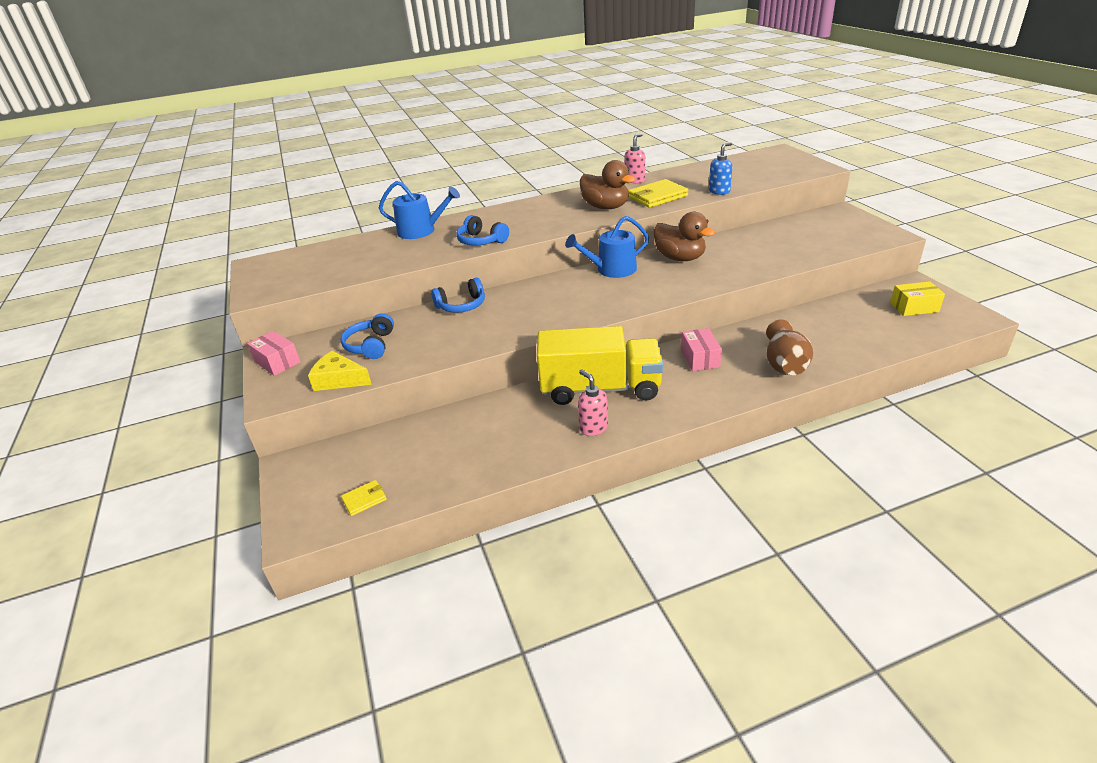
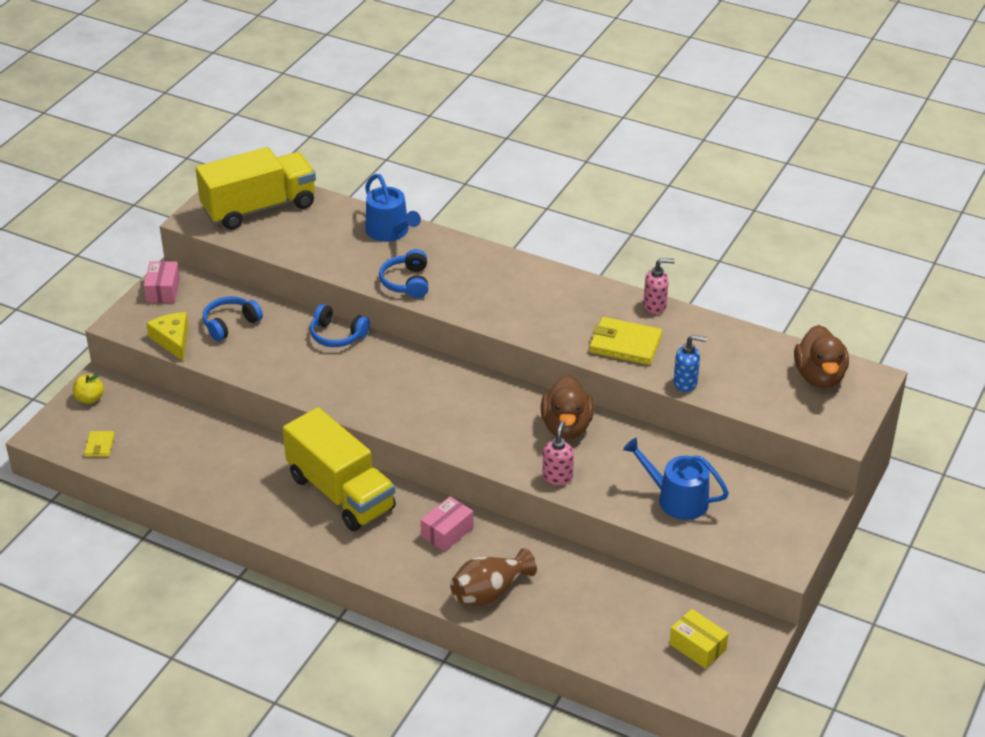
camera: 45 degrees right, 5 degrees up
(300, 478) = (89, 399): none -> yellow apple
(301, 267) = (259, 208): none -> yellow truck
(364, 499) = (100, 445): yellow wallet -> yellow wallet turned 75 degrees clockwise
(593, 428) = (284, 517): pink soap dispenser -> pink soap dispenser (557, 477)
(605, 207) = (562, 321): brown duck -> brown duck (819, 376)
(611, 270) = (495, 392): blue watering can -> blue watering can (676, 499)

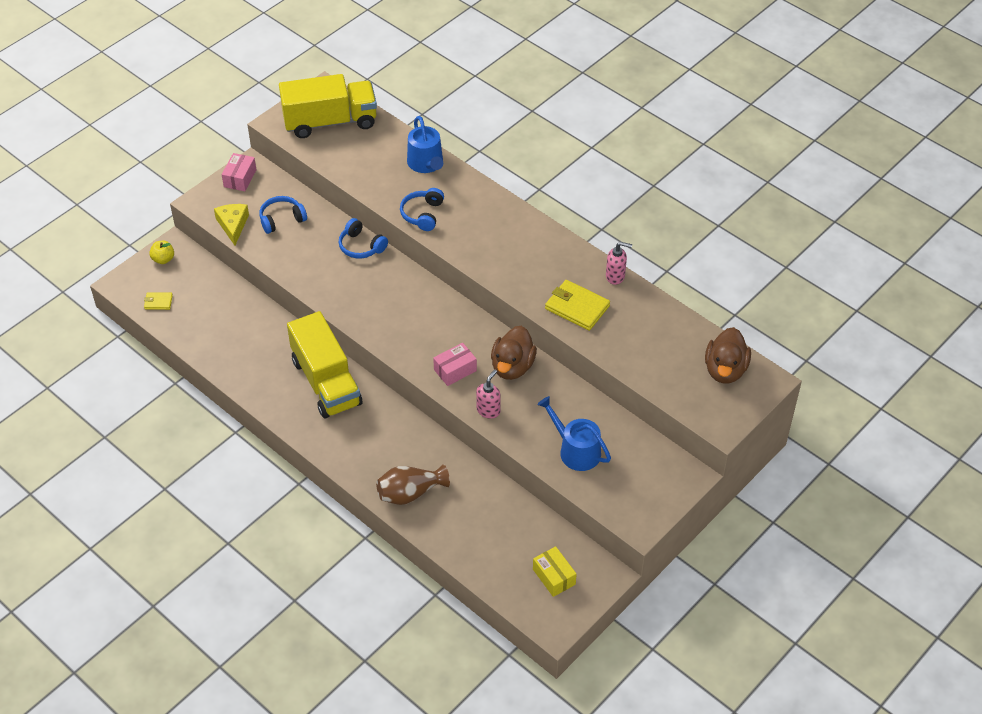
camera: 15 degrees right, 10 degrees up
(100, 445) = (158, 302): yellow wallet -> yellow wallet turned 75 degrees clockwise
(447, 532) = (396, 434): pink box -> pink box (455, 370)
(685, 383) = (612, 353): blue soap dispenser -> none

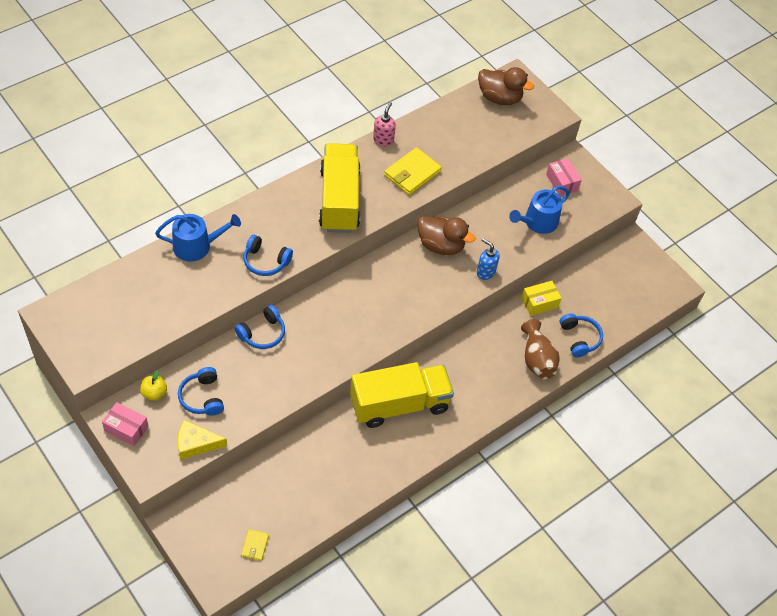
camera: 85 degrees left, 5 degrees up
(163, 259) = (192, 535): yellow apple -> yellow apple (154, 393)
(330, 122) = (103, 316): yellow truck -> yellow truck (339, 200)
(448, 531) = (579, 338): none -> blue headphones
(455, 370) = (436, 287): pink box -> pink box (562, 182)
(488, 410) = (485, 272): pink soap dispenser -> blue soap dispenser
(554, 577) = (631, 276): yellow box -> yellow box (539, 303)

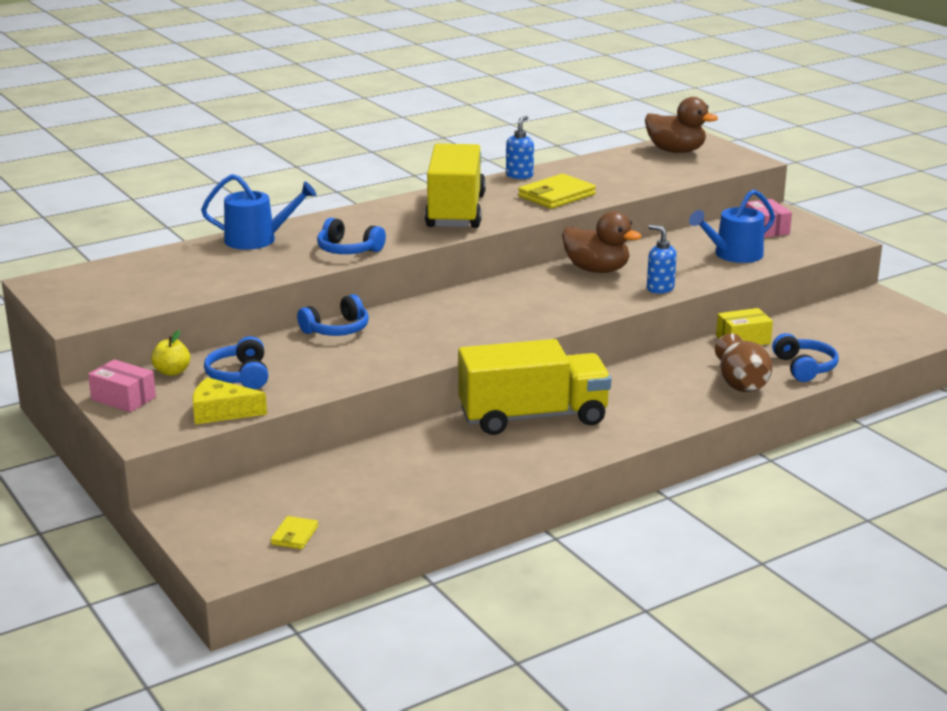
camera: 10 degrees right, 30 degrees down
(383, 140) = (519, 175): pink soap dispenser -> blue soap dispenser

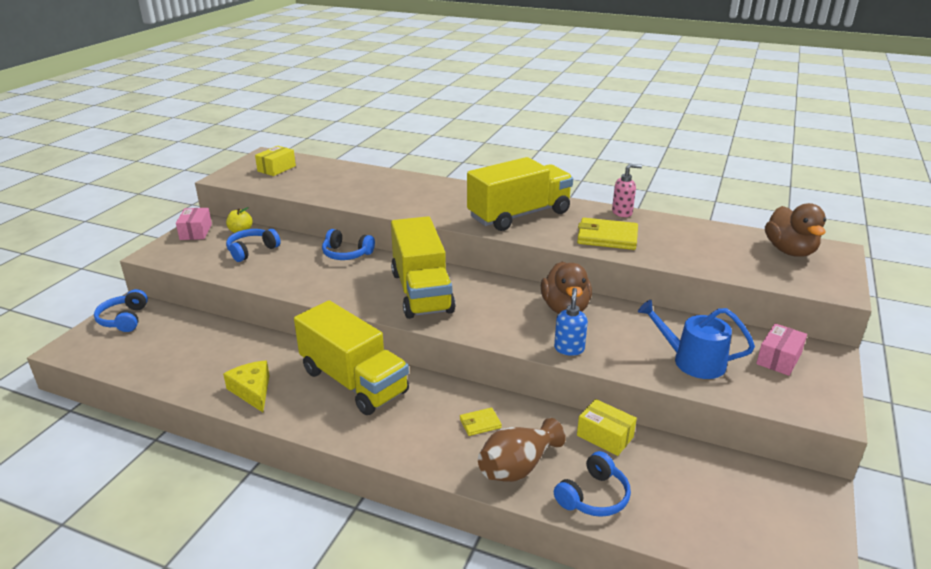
camera: 55 degrees right, 5 degrees up
(107, 285) = (276, 168): none -> yellow box
(221, 412) = (198, 263): yellow cheese -> yellow cheese (252, 391)
(257, 239) = (388, 179): blue watering can -> none
(294, 535) = (119, 354): yellow wallet -> yellow wallet (480, 423)
(348, 250) = (405, 206): blue headphones -> blue headphones (124, 319)
(477, 316) = (421, 292): none -> yellow truck
(519, 175) = (622, 212): blue soap dispenser -> pink soap dispenser

